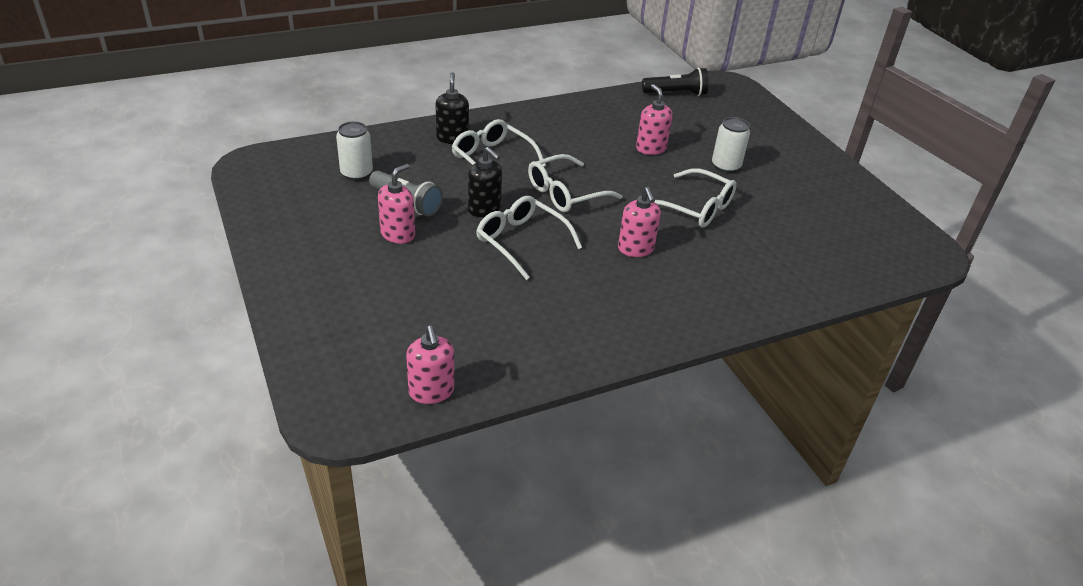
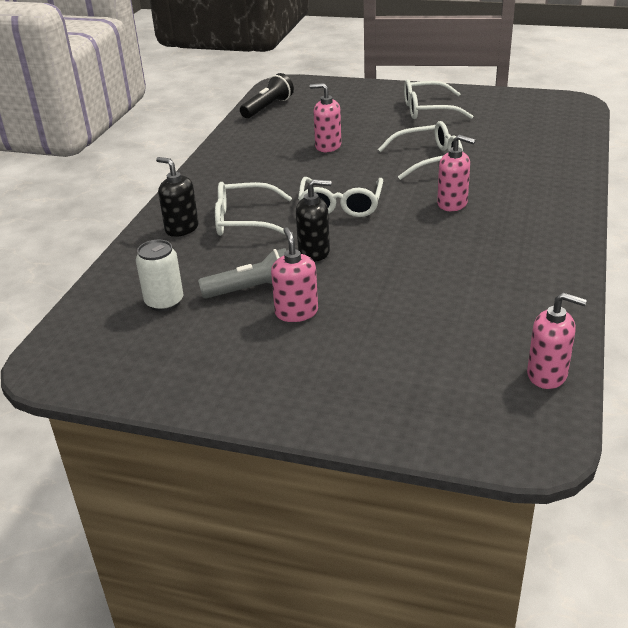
camera: 45 degrees left, 5 degrees down
(521, 242) = (384, 251): white glasses -> white glasses (428, 110)
(725, 166) = (390, 127): white can -> none

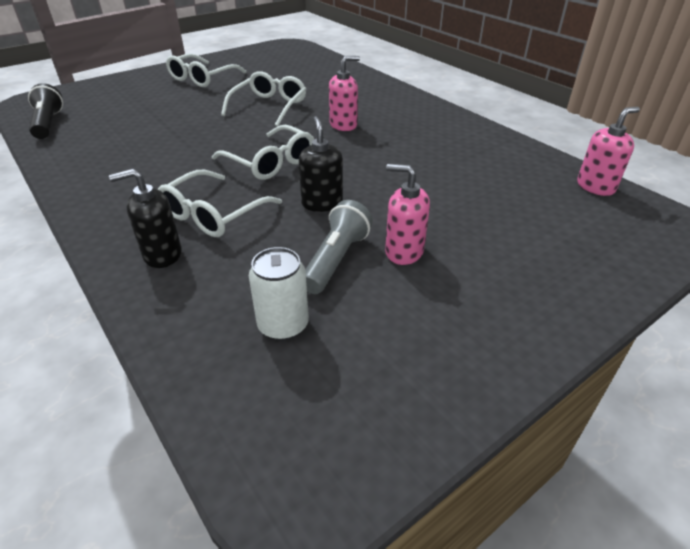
camera: 55 degrees left, 5 degrees up
(314, 252) = (322, 203): black soap dispenser -> black soap dispenser turned 45 degrees counterclockwise
(328, 146) = (171, 129): pink soap dispenser -> none

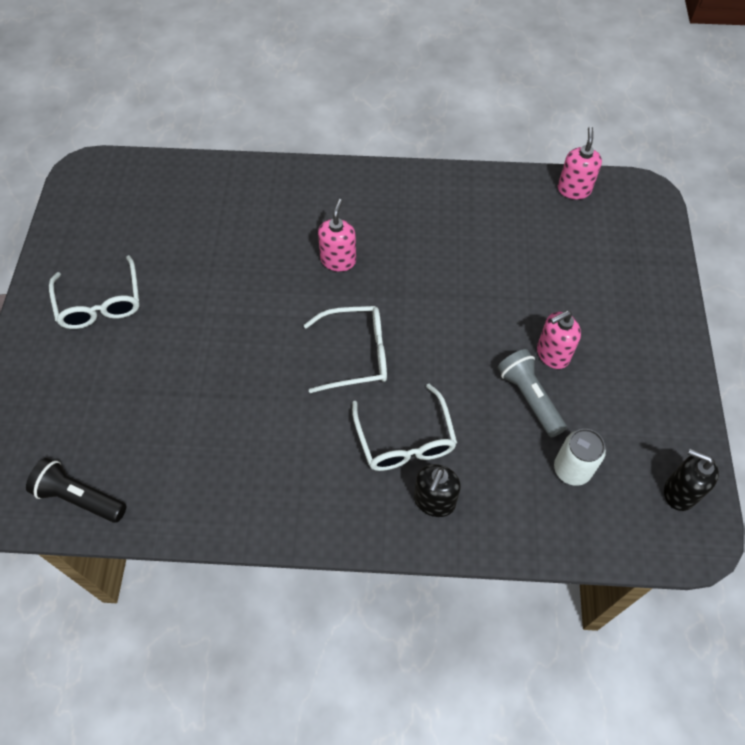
camera: 50 degrees left, 20 degrees up
(269, 107) = (240, 289): white glasses -> none
(322, 203) = (452, 360): black soap dispenser -> black soap dispenser (679, 492)

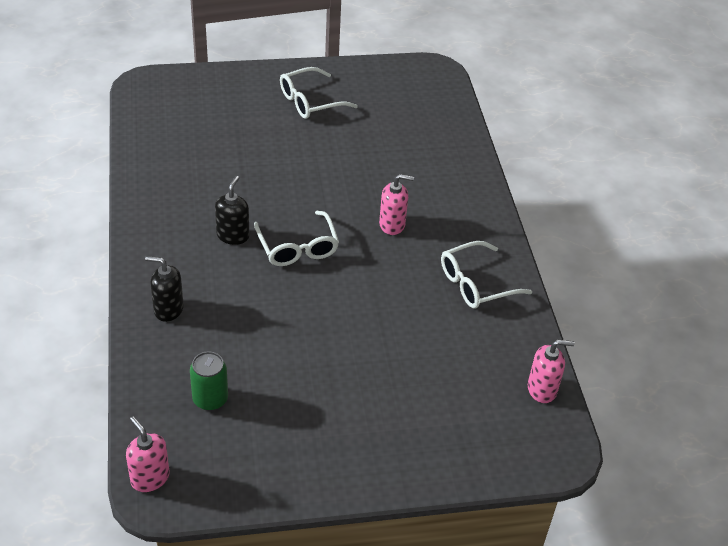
camera: 75 degrees right, 15 degrees down
(79, 498) = (149, 124): black flashlight -> none
(405, 439) = (222, 286): white glasses -> white glasses (476, 284)
(529, 398) = (278, 365): grey flashlight -> none
(552, 354) = (329, 380): pink soap dispenser -> pink soap dispenser (150, 478)
(572, 469) = (210, 399): white can -> green can
(679, 492) = (198, 481): black soap dispenser -> black soap dispenser (233, 236)

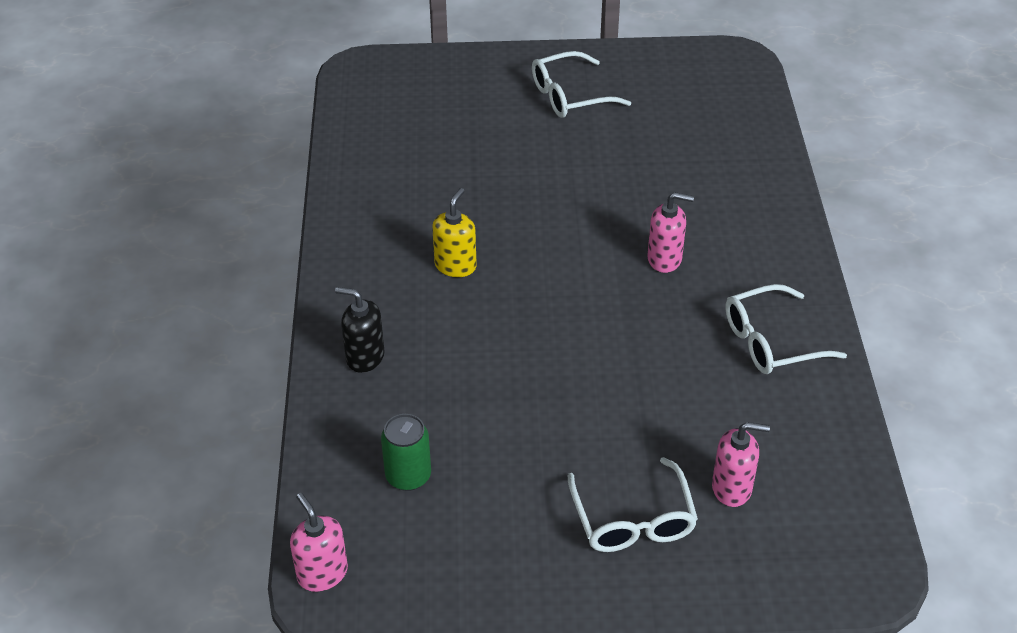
camera: 10 degrees right, 0 degrees up
(233, 236) = (455, 265): black soap dispenser -> yellow soap dispenser
(297, 247) = (537, 284): white glasses -> white glasses (633, 519)
(542, 389) = (851, 487): pink soap dispenser -> pink soap dispenser (732, 488)

